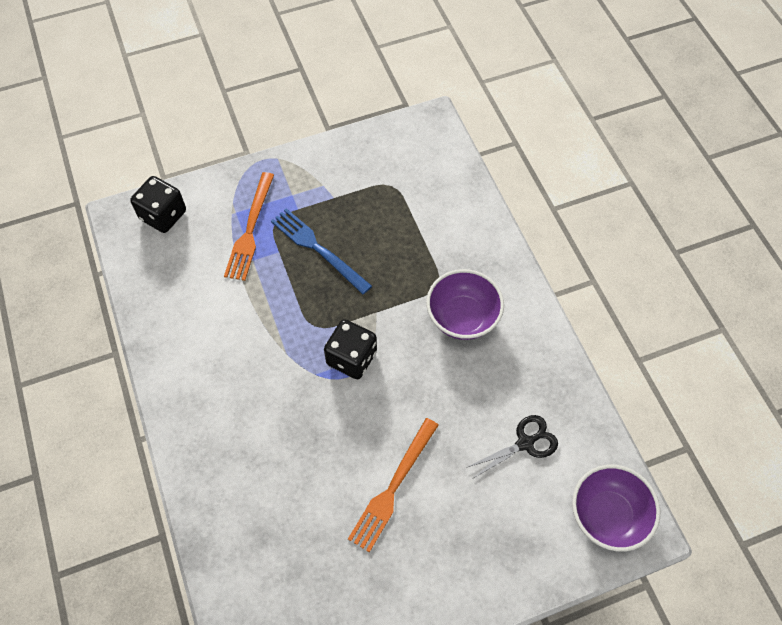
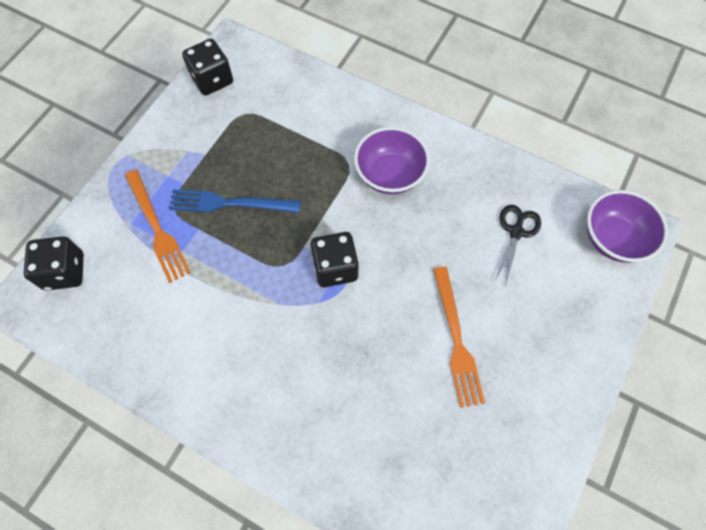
camera: 40 degrees left, 5 degrees up
(391, 141) = (212, 80): none -> black dice

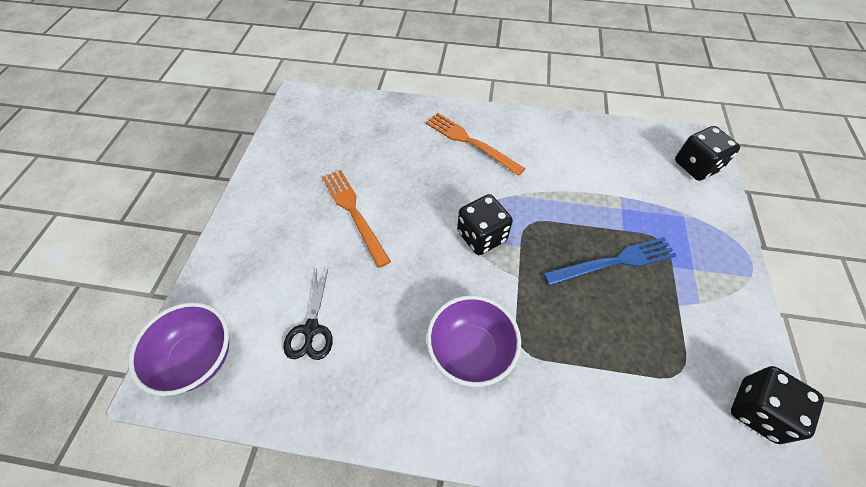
camera: 160 degrees right, 10 degrees down
(157, 228) = (658, 219): orange fork -> orange fork (470, 142)

